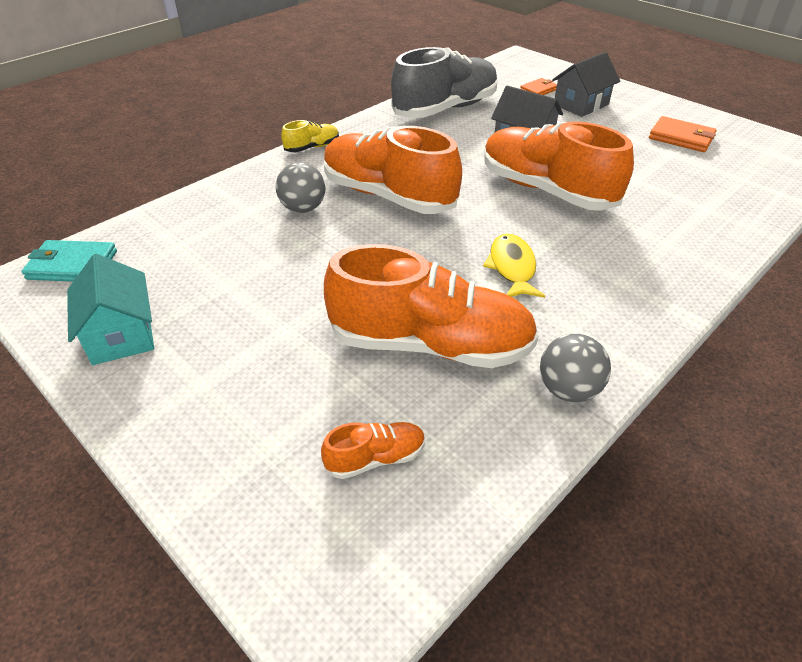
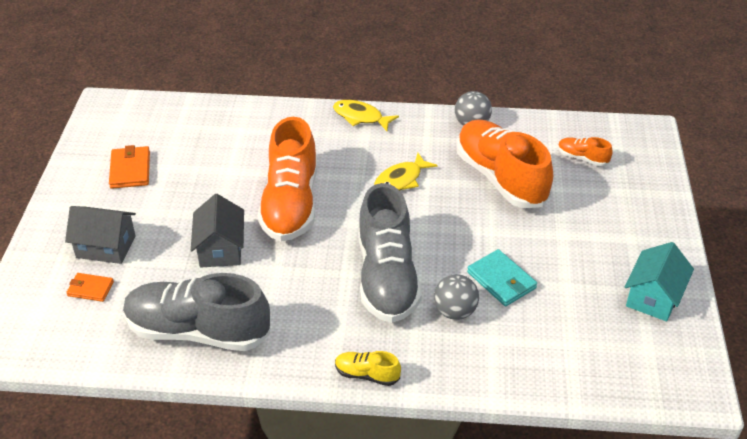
camera: 130 degrees left, 0 degrees up
(72, 265) = (655, 381): turquoise wallet -> turquoise wallet (501, 280)
(388, 196) = (387, 277): orange shoe -> grey shoe
(669, 298) = (360, 117): none -> yellow fish

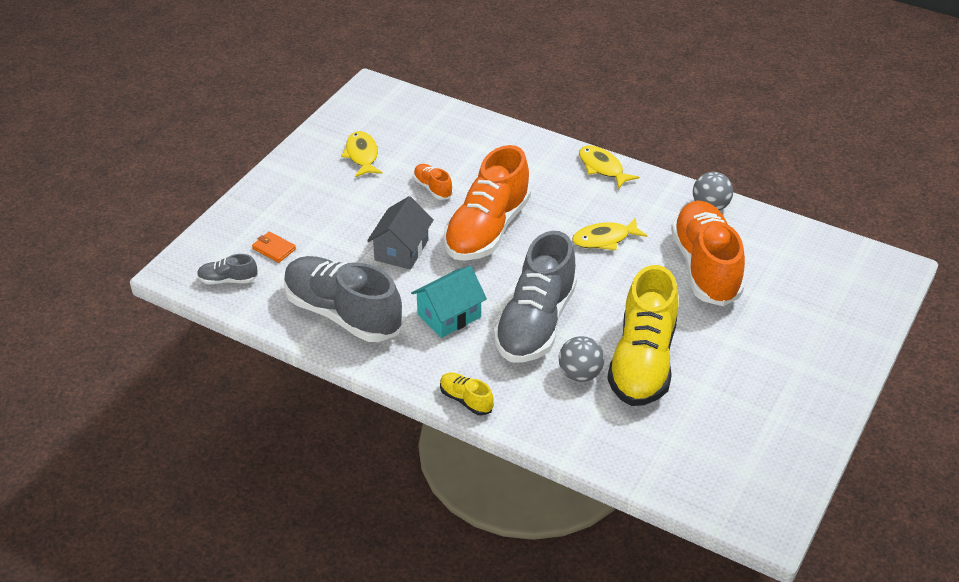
camera: 25 degrees right, 0 degrees up
(58, 337) = (228, 280): none -> grey shoe
(106, 247) = (305, 217): grey house -> none
(130, 170) = (362, 155): orange wallet -> yellow fish
(501, 280) = (642, 361): turquoise wallet -> yellow shoe
(582, 158) = (804, 274): orange shoe -> orange shoe (433, 188)
(653, 297) = (785, 427): turquoise house -> turquoise house (449, 316)

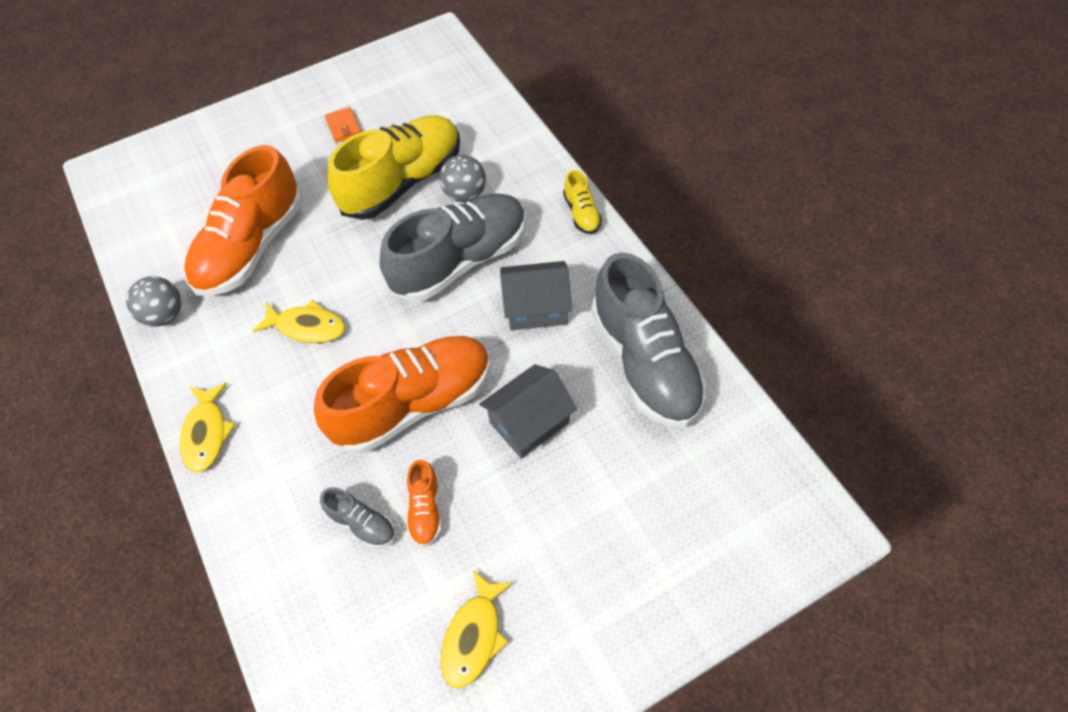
camera: 145 degrees left, 15 degrees up
(228, 280) = (760, 479): grey shoe -> grey shoe (362, 524)
(274, 249) = (682, 505): orange wallet -> orange wallet (343, 127)
(449, 316) = (536, 308): turquoise house -> grey house

